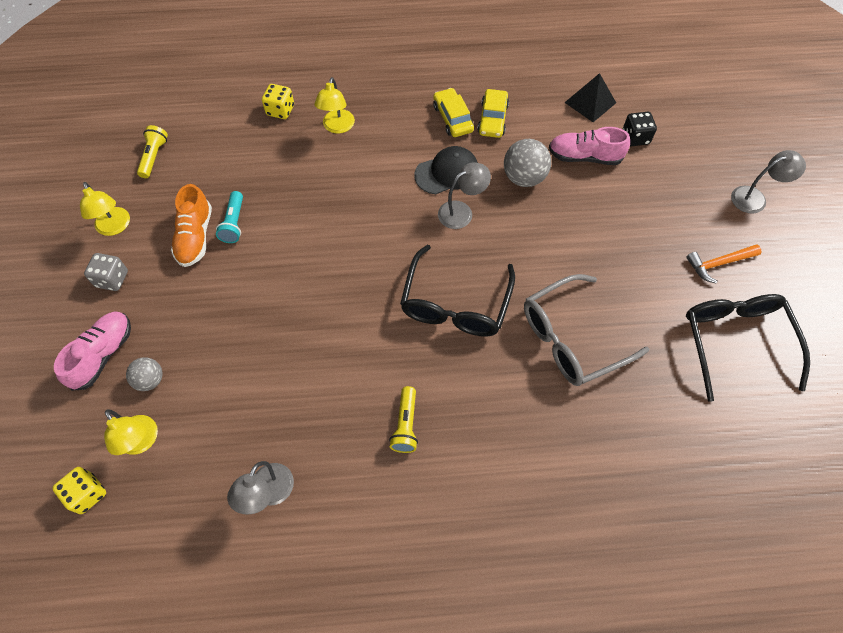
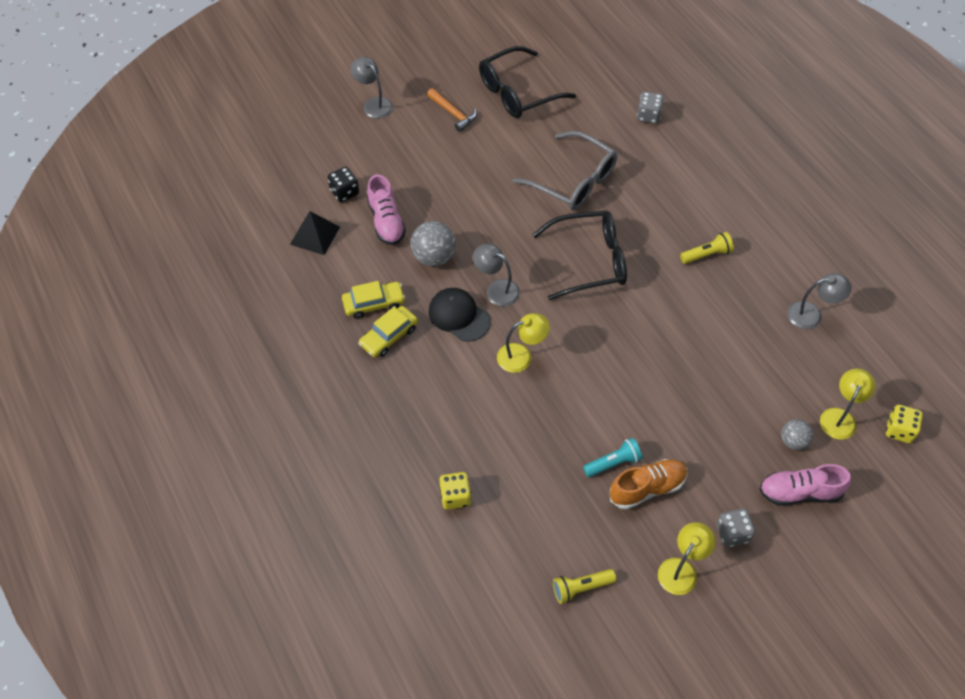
camera: 115 degrees left, 5 degrees down
(337, 127) = (450, 431): yellow lamp -> yellow lamp (521, 356)
(648, 475) = (648, 116): none -> grey dice

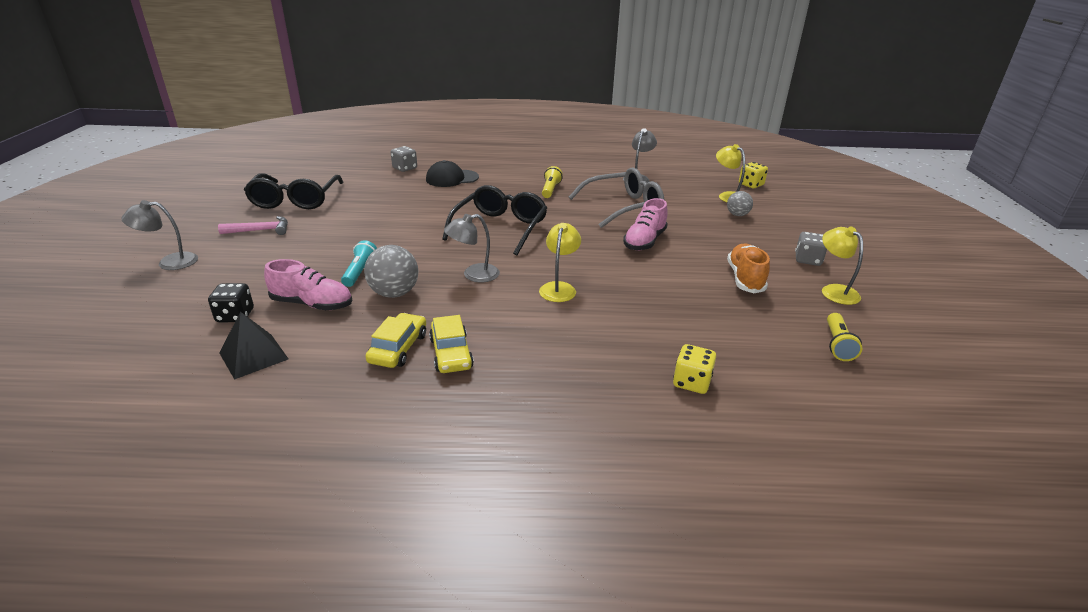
camera: 60 degrees left, 25 degrees down
(453, 113) = (260, 230): orange hammer -> pink hammer
(459, 316) = (478, 303): black cap -> black cap (452, 178)
(573, 181) = (416, 209): grey glasses -> grey glasses (623, 207)
(613, 463) = (709, 284): turquoise flashlight -> turquoise flashlight (360, 272)
(799, 492) = (782, 226): pink shoe -> pink shoe (644, 241)

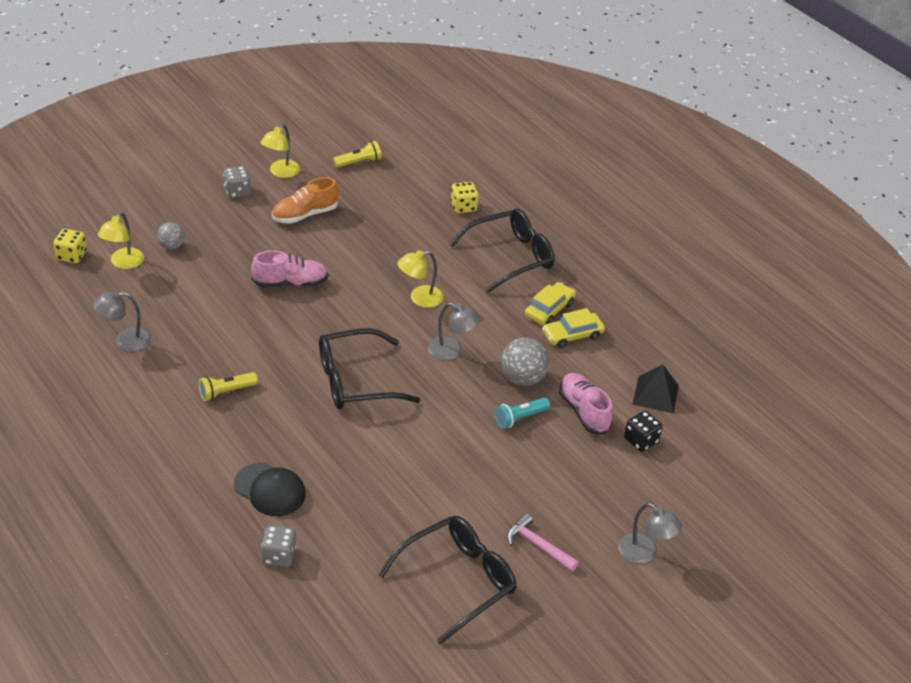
camera: 130 degrees left, 10 degrees up
(563, 371) = (510, 257): none -> black glasses
(623, 207) = (223, 322): grey glasses -> none

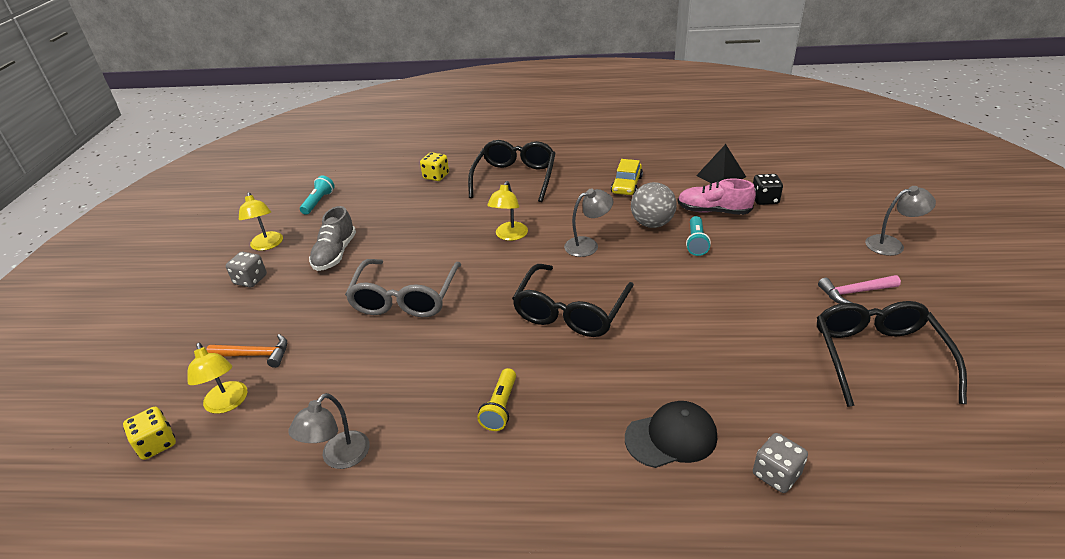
camera: 45 degrees left, 5 degrees down
(172, 246) = (255, 355): grey ball -> orange hammer
(290, 283) = (405, 298): pink shoe -> grey glasses
(305, 215) = (335, 254): orange shoe -> grey shoe
(359, 162) = (318, 202): yellow flashlight -> turquoise flashlight
(549, 309) = (589, 184): yellow car -> none

